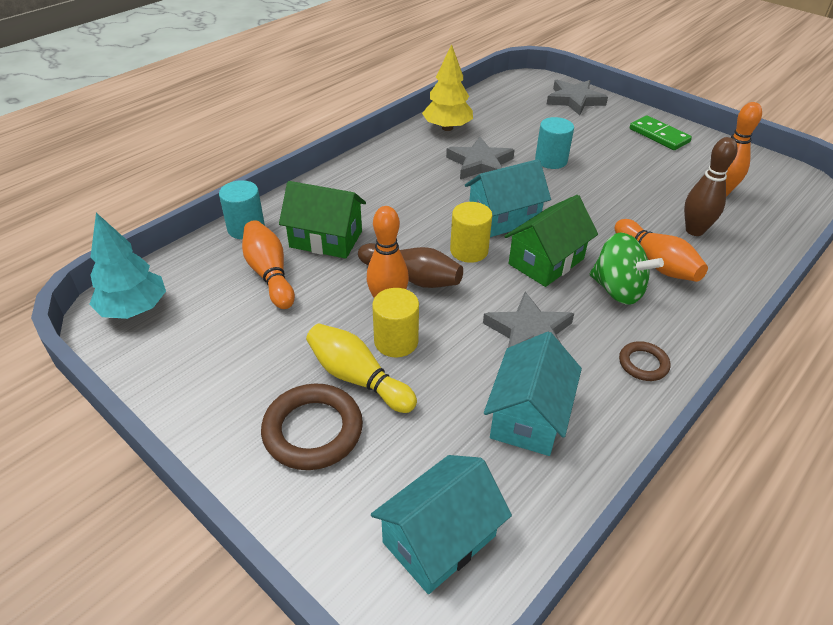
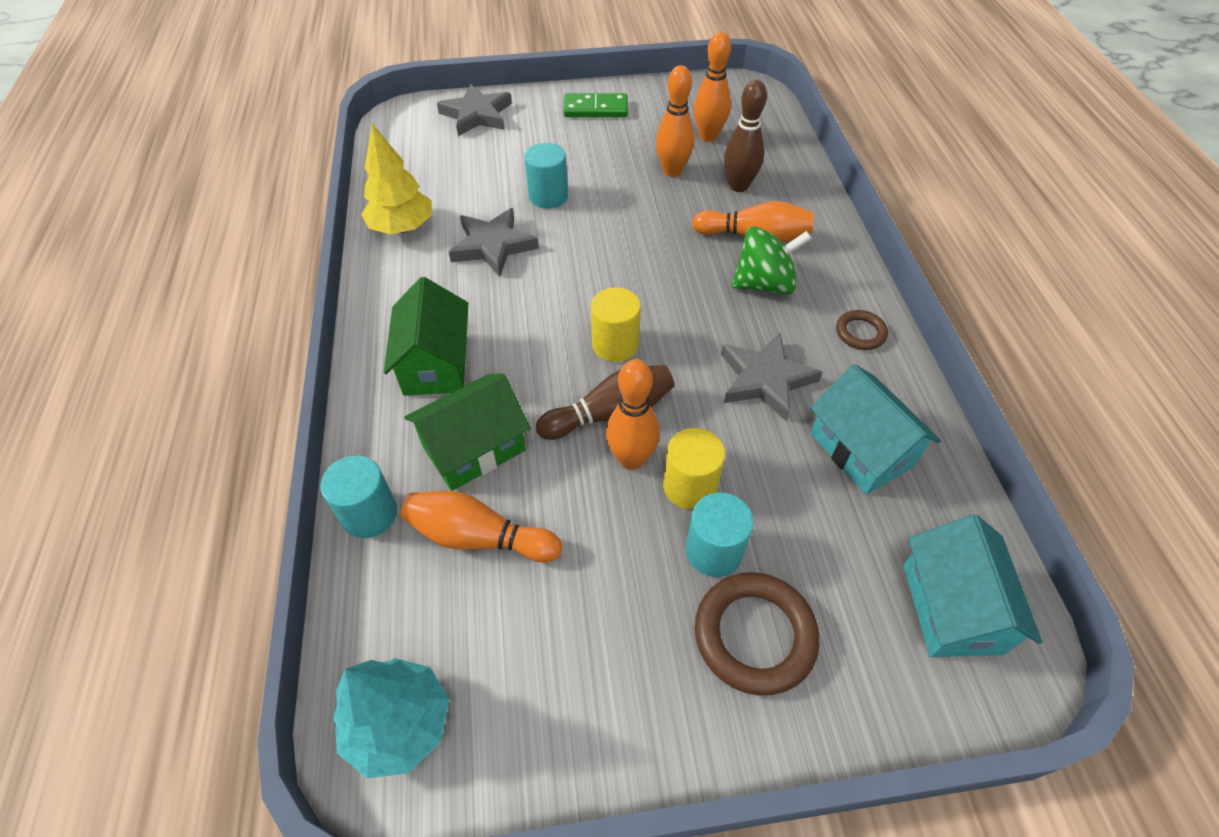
camera: 50 degrees left, 10 degrees up
(358, 378) = (713, 551): yellow bowling pin -> turquoise cylinder
(504, 218) = (595, 287): turquoise house -> none
(546, 261) = (684, 302): green house -> green house (435, 364)
(657, 195) = (672, 171): none -> orange bowling pin

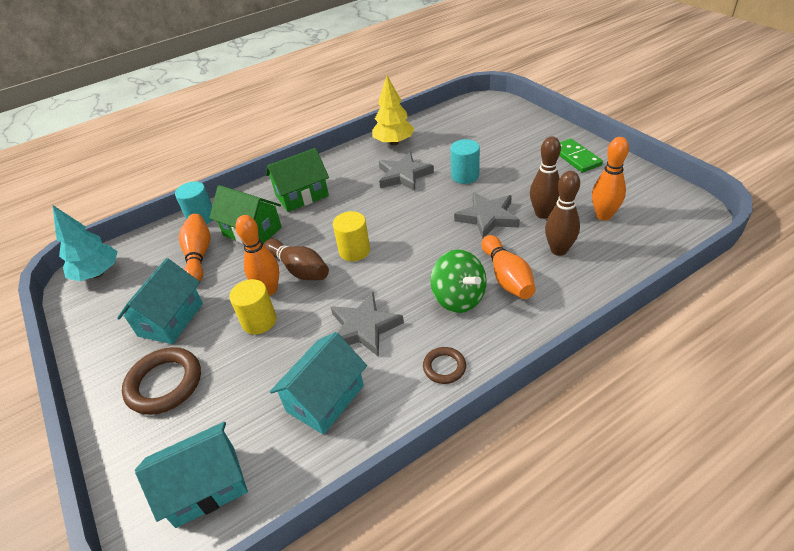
camera: 70 degrees right, 10 degrees down
(477, 115) = (516, 121): grey star -> grey star (487, 217)
(616, 606) = (171, 319): none -> turquoise house
(672, 171) = (543, 214): orange bowling pin -> brown bowling pin
(713, 551) = (216, 347): turquoise cylinder -> none

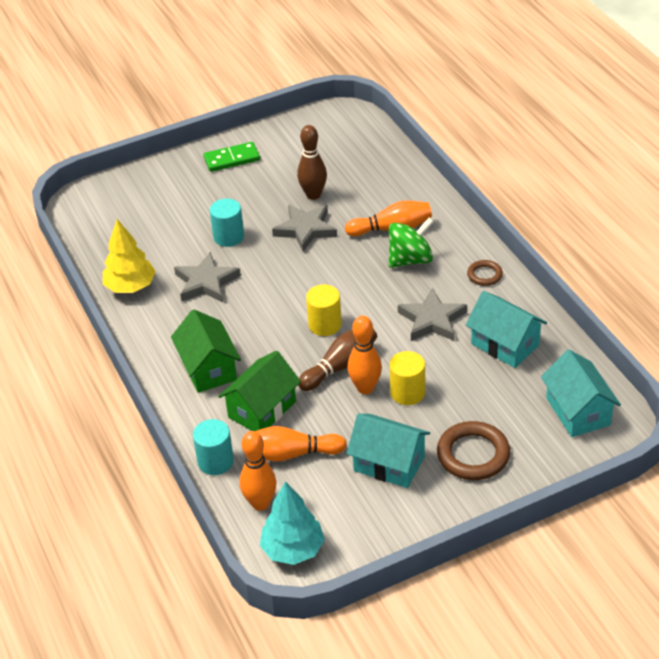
camera: 85 degrees left, 0 degrees up
(558, 250) = (367, 194): brown bowling pin -> none
(603, 215) = (329, 161): orange bowling pin -> orange bowling pin (260, 503)

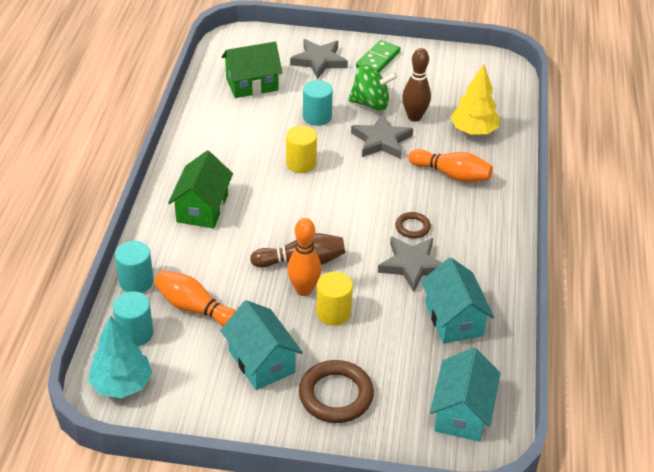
camera: 30 degrees right, 0 degrees up
(130, 287) = (209, 118): yellow tree -> yellow tree (473, 131)
(206, 282) = (266, 142): grey star -> grey star (319, 61)
(232, 159) = (378, 60): green domino -> green domino turned 75 degrees counterclockwise
(260, 503) = (135, 333): orange bowling pin -> turquoise cylinder
(262, 409) = (209, 261): green house -> green house (252, 84)
(325, 325) = (322, 222): yellow cylinder -> yellow cylinder (301, 163)
(410, 260) = (442, 207): green spinning top -> green spinning top (371, 103)
(484, 275) = (493, 252): brown ring -> brown ring (412, 227)

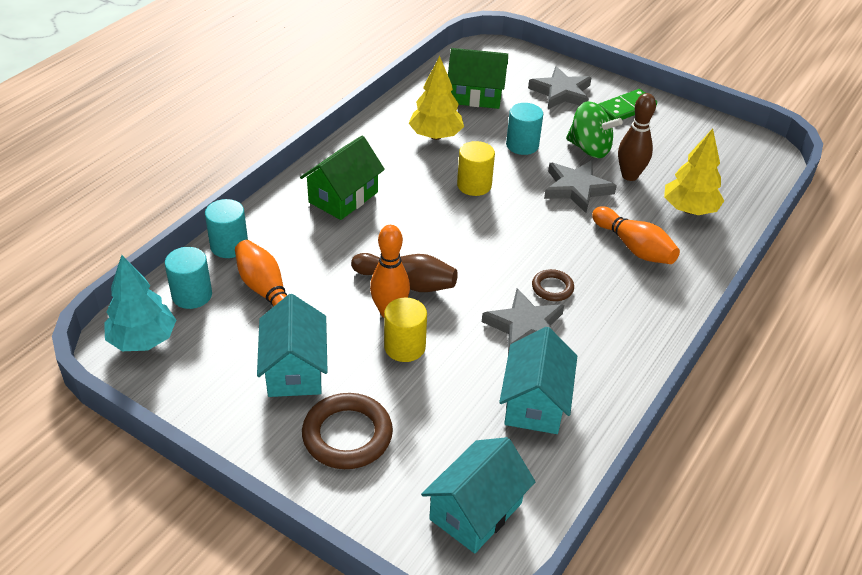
camera: 25 degrees right, 0 degrees up
(242, 130) = (435, 136): none -> yellow tree

